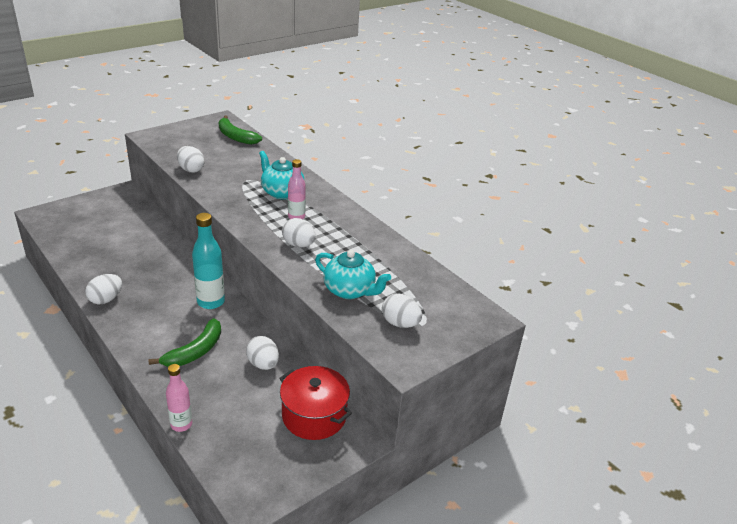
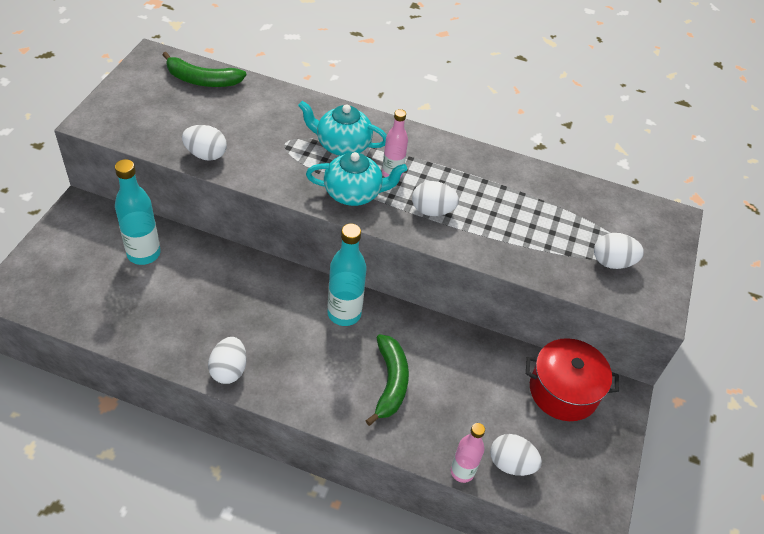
camera: 35 degrees left, 15 degrees up
(130, 225) = (144, 254): none -> turquoise bottle
(263, 364) = (467, 361): white egg -> white egg (511, 464)
(350, 291) = (535, 246): turquoise teapot -> turquoise teapot (354, 193)

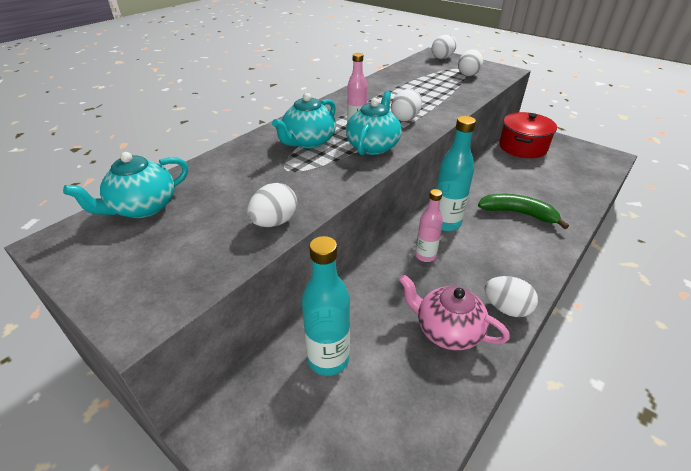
camera: 65 degrees left, 10 degrees down
(190, 326) = (446, 330): none -> pink teapot
(202, 80) = (143, 208): green banana -> turquoise teapot
(462, 472) = (595, 198): pink bottle -> pink bottle (425, 256)
(511, 464) = (583, 178): white egg -> white egg (442, 58)

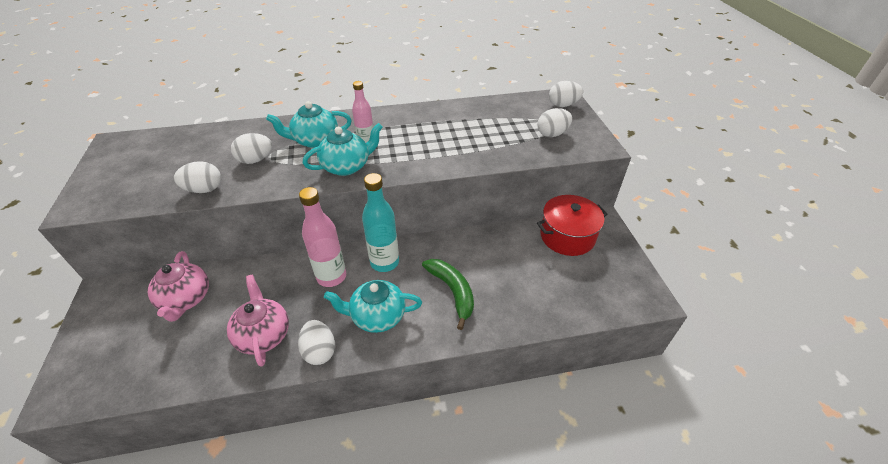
camera: 40 degrees right, 5 degrees up
(143, 208) = (169, 142): turquoise teapot -> turquoise teapot (377, 316)
(328, 359) = (186, 299): turquoise bottle -> pink teapot
(405, 118) = (413, 153): white egg -> white egg (255, 160)
(425, 256) = (331, 277): pink bottle -> pink bottle, size x1.57

